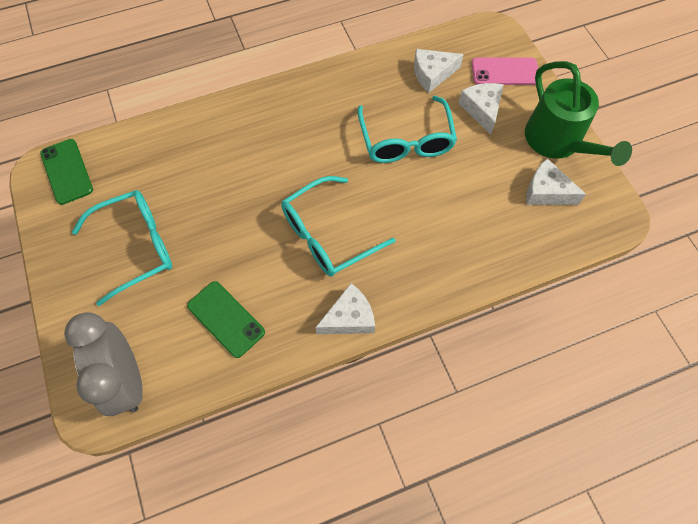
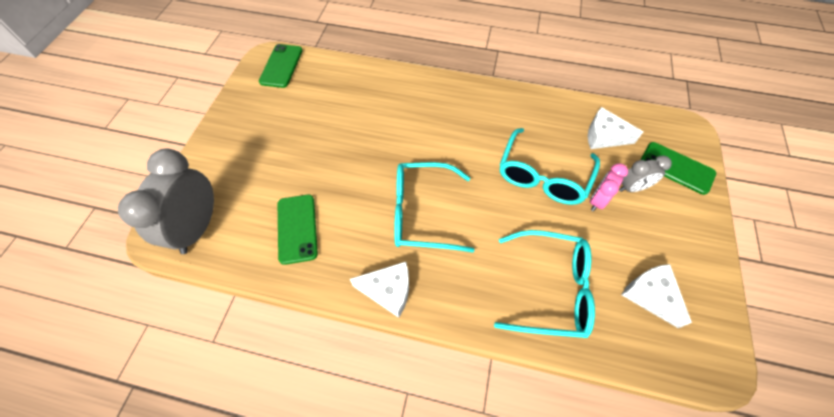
camera: 35 degrees right, 5 degrees down
(136, 247) = (281, 139): turquoise glasses -> turquoise glasses (550, 289)
(462, 137) = (597, 200): none -> pink clock
(482, 109) = (632, 188): white cheese -> grey clock
(505, 72) = (676, 168): pink phone -> green phone
(557, 141) = (692, 256): green watering can -> none

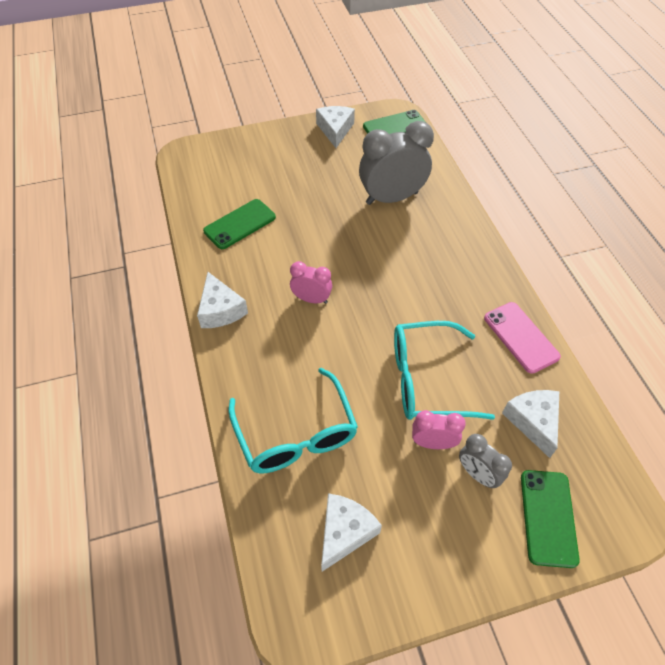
camera: 60 degrees right, 5 degrees down
(198, 227) = (203, 169): grey clock -> grey clock (392, 198)
(247, 104) = (335, 130): none -> white cheese
(422, 213) = (311, 299): turquoise glasses -> pink clock
(535, 105) = (521, 337): none -> pink phone

